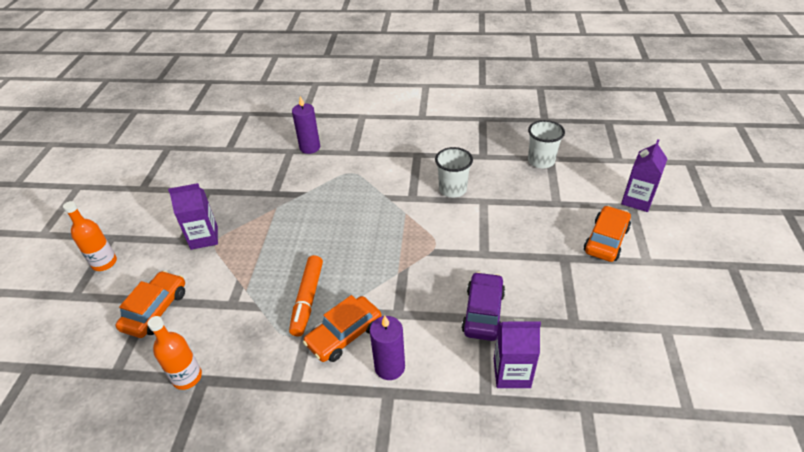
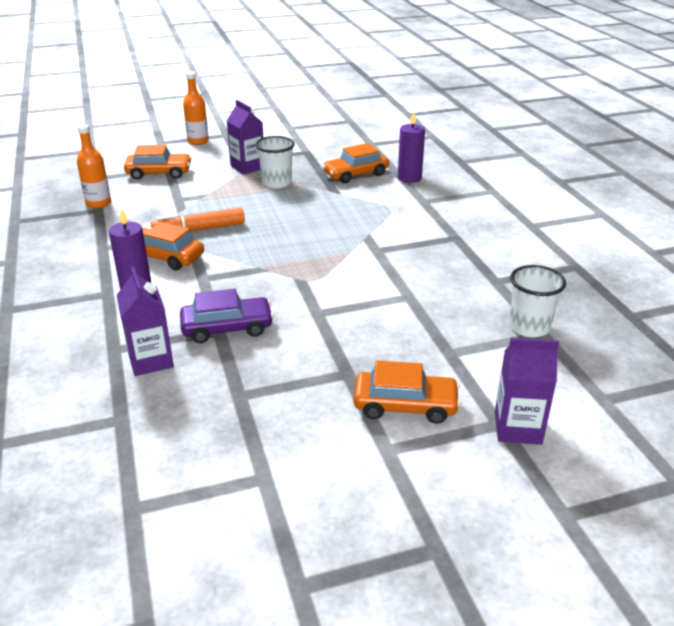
camera: 65 degrees right, 10 degrees down
(279, 174) = (355, 174): none -> orange car
(452, 189) = (412, 272): white cup -> white cup (276, 183)

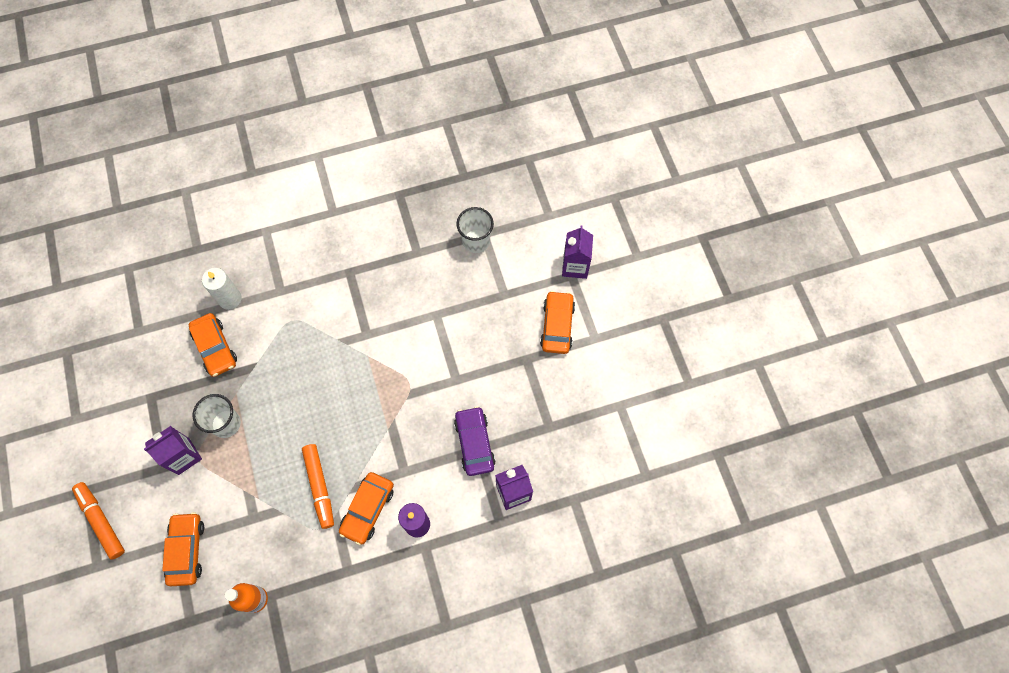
camera: 90 degrees left, 35 degrees up
(198, 141) = (101, 521): orange bottle -> orange marker
(409, 178) = (230, 299): purple candle -> white candle

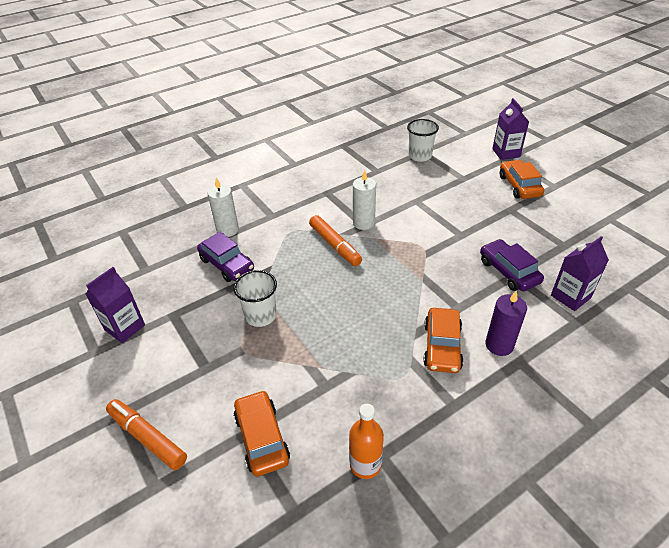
camera: 15 degrees left, 25 degrees down
(183, 456) = (226, 353): purple carton -> purple carton (125, 327)
(215, 348) = (227, 264): orange car -> purple car
(319, 487) = (382, 341): orange marker -> orange marker (335, 245)
(367, 331) = (363, 223): none -> white candle

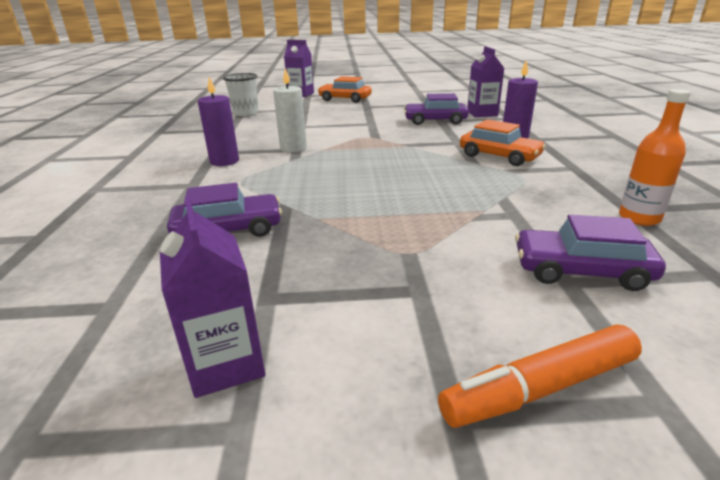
camera: 60 degrees left, 15 degrees down
(227, 230) = (161, 215): white candle -> none
(261, 316) = (361, 227): white cup -> none
(262, 438) = (581, 271): orange car -> purple car
(315, 206) = (224, 161): none -> purple candle
(335, 245) = (304, 166): orange marker -> none

